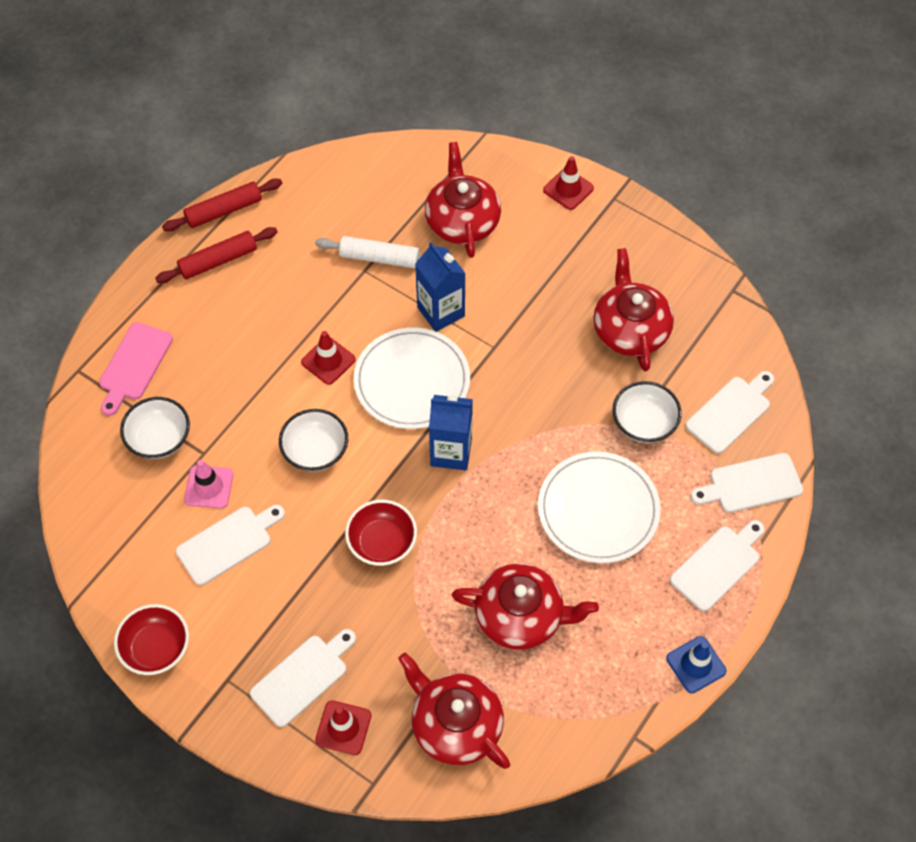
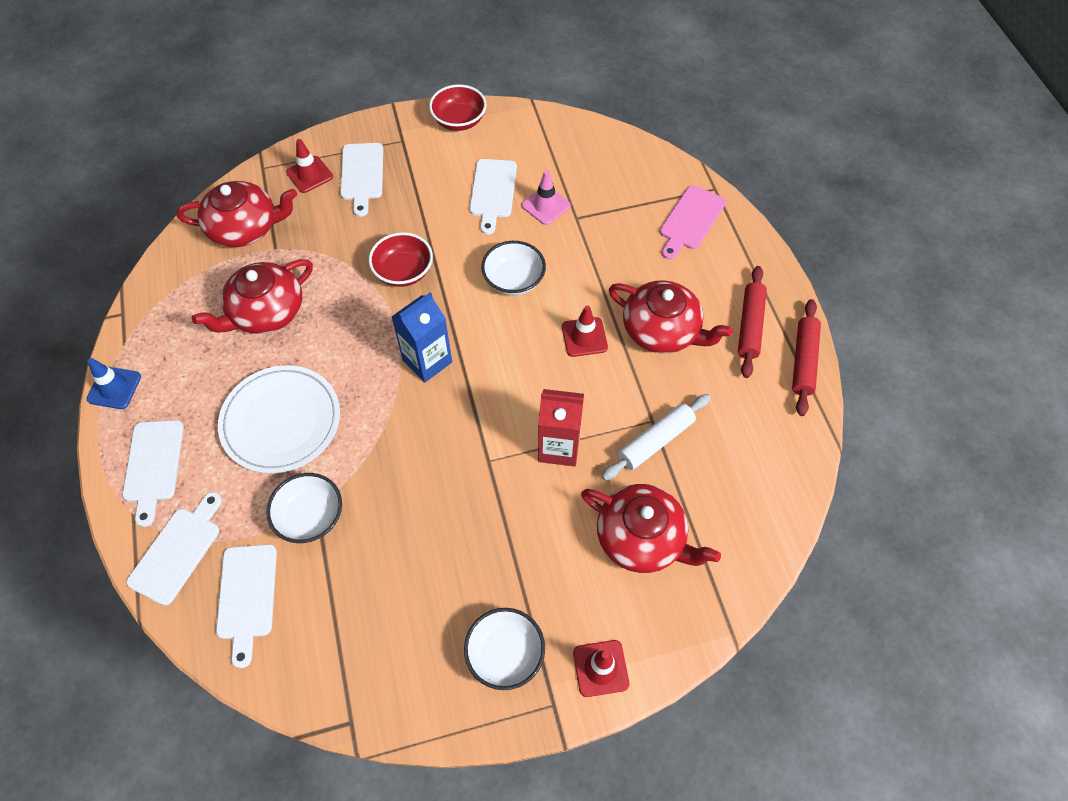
camera: 130 degrees right, 0 degrees up
(134, 365) = (690, 220): pink cutting board -> pink cutting board turned 120 degrees counterclockwise
(159, 438) = (612, 201): white bowl -> white bowl (505, 654)
(412, 381) = (513, 379): white plate -> none
(441, 312) = (559, 447): blue carton -> red carton
(630, 329) = (401, 585): red teapot -> red teapot (662, 330)

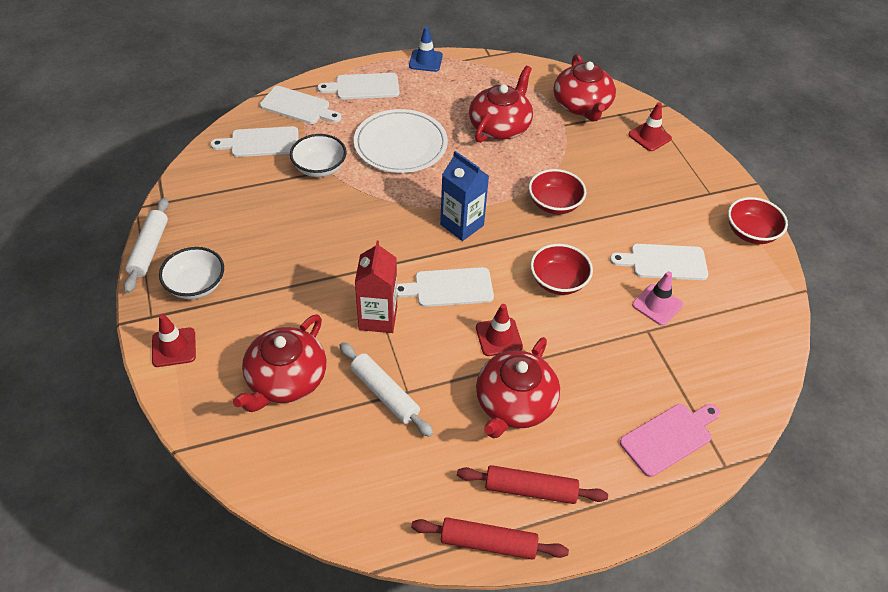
camera: 85 degrees right, 10 degrees down
(266, 312) = (500, 126): red teapot -> red teapot turned 75 degrees clockwise
(362, 175) = (659, 169): white cutting board -> white cutting board (449, 288)
(440, 726) = (149, 249): none -> white rolling pin
(514, 280) = (558, 281): white bowl -> red bowl
(690, 220) = (669, 437): pink cutting board -> pink cutting board turned 120 degrees clockwise

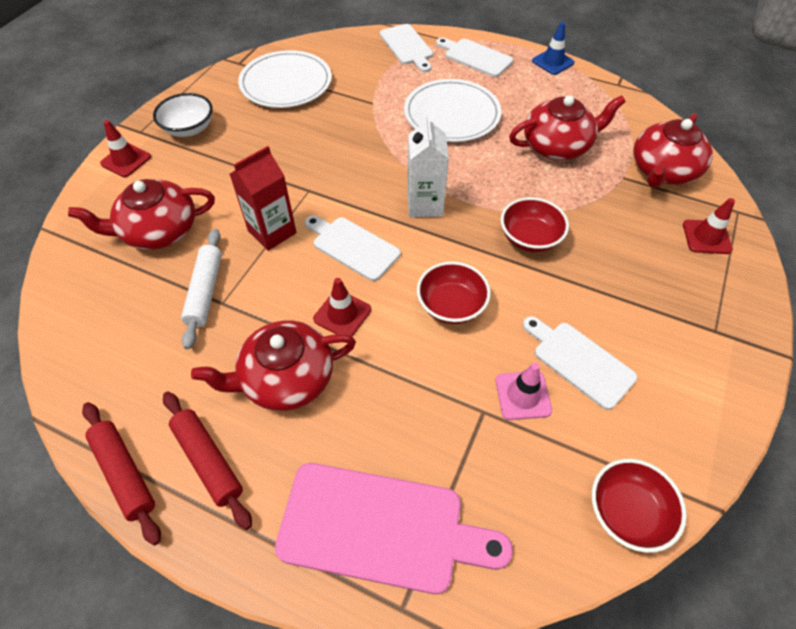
camera: 45 degrees right, 5 degrees up
(149, 249) = (193, 88): white rolling pin -> none
(232, 195) = (286, 83): none -> white plate
(261, 142) = (350, 58): white cutting board -> none
(319, 168) = (368, 97): white bowl -> none
(462, 225) = (425, 204): blue carton -> white carton
(669, 437) = (381, 528): pink cutting board -> pink cutting board, size x1.59
(751, 233) = (720, 401): red bowl -> red bowl (627, 512)

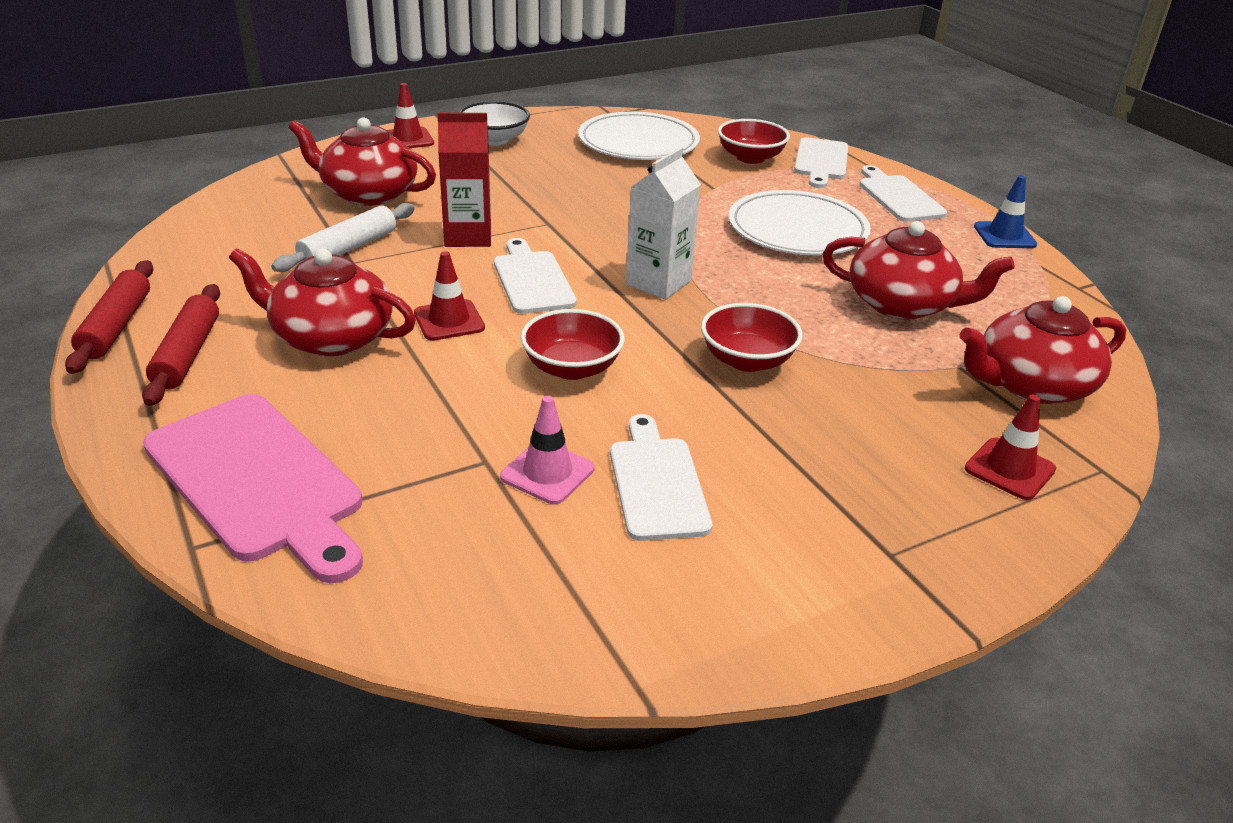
camera: 35 degrees right, 20 degrees down
(627, 512) = (525, 630): red bowl -> red bowl (750, 158)

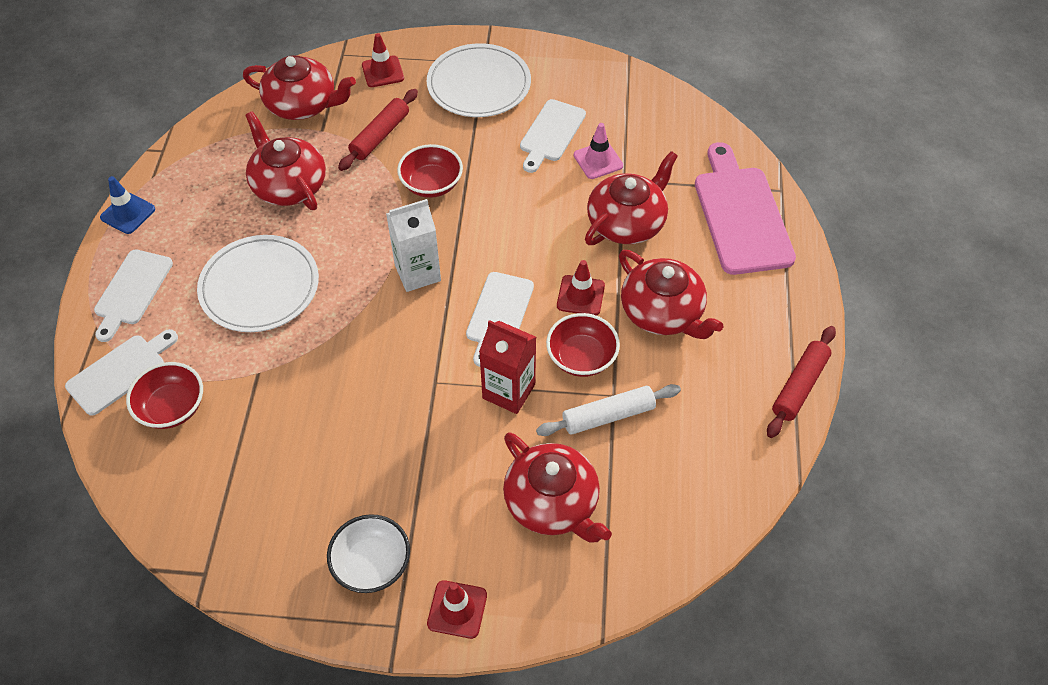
camera: 145 degrees left, 20 degrees up
(187, 354) = (757, 335): red rolling pin -> red rolling pin (380, 136)
(441, 410) = (627, 222): none -> red teapot
(572, 368) = (534, 222): red bowl -> red bowl (581, 357)
(638, 142) = (240, 488): white plate -> white plate (479, 84)

